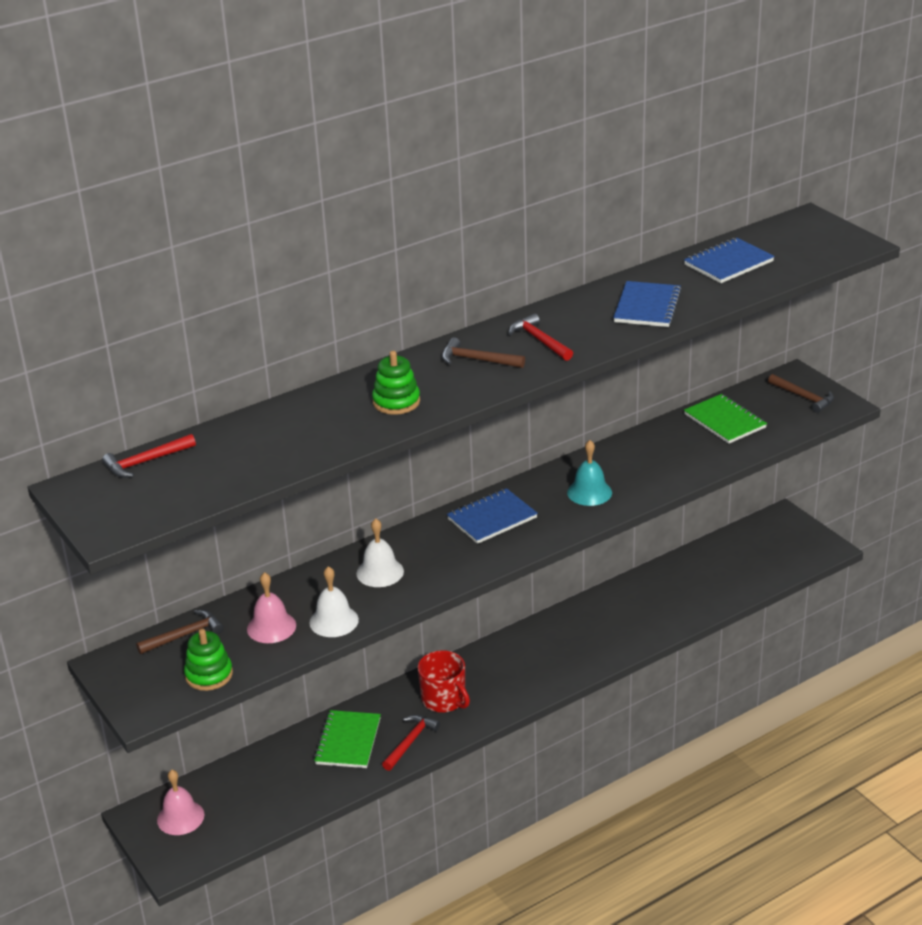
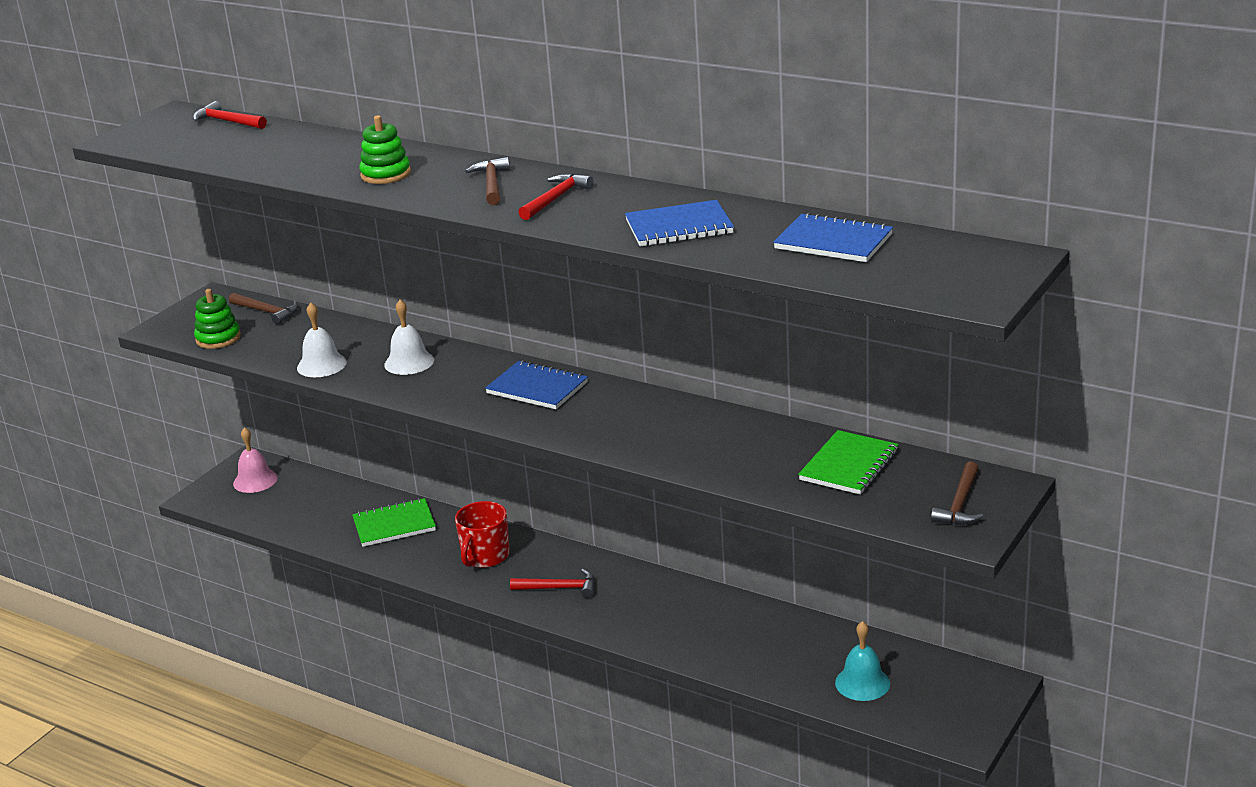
camera: 65 degrees right, 5 degrees down
(271, 627) = (298, 342): pink bell -> none
(410, 742) = (412, 558): red hammer -> red hammer (559, 588)
(589, 492) = (626, 425): turquoise bell -> turquoise bell (862, 683)

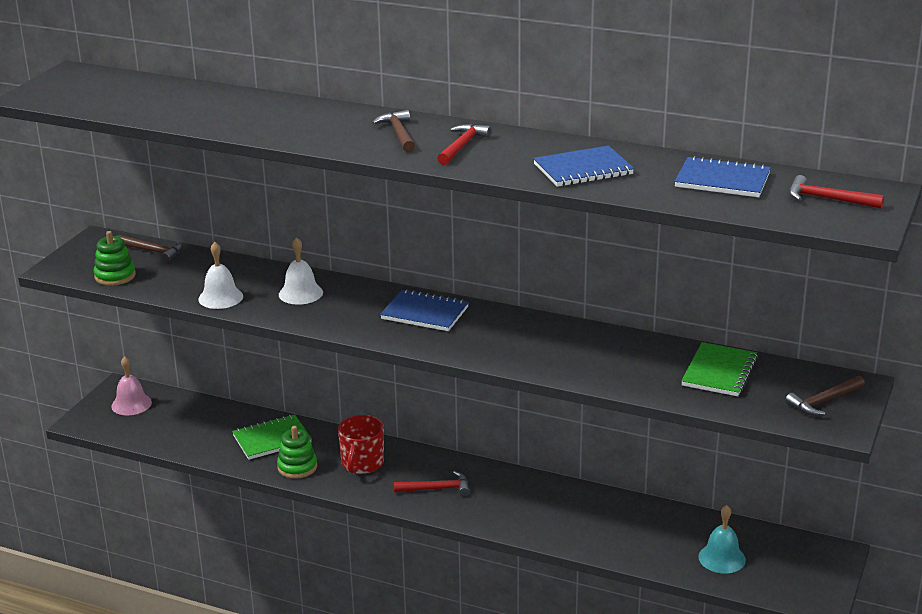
camera: 10 degrees left, 0 degrees up
(227, 121) = (126, 79): red hammer -> red hammer (827, 199)
(385, 174) = (297, 126): green stacking toy -> green stacking toy (297, 467)
(960, 504) = (823, 401): brown hammer -> brown hammer turned 45 degrees clockwise

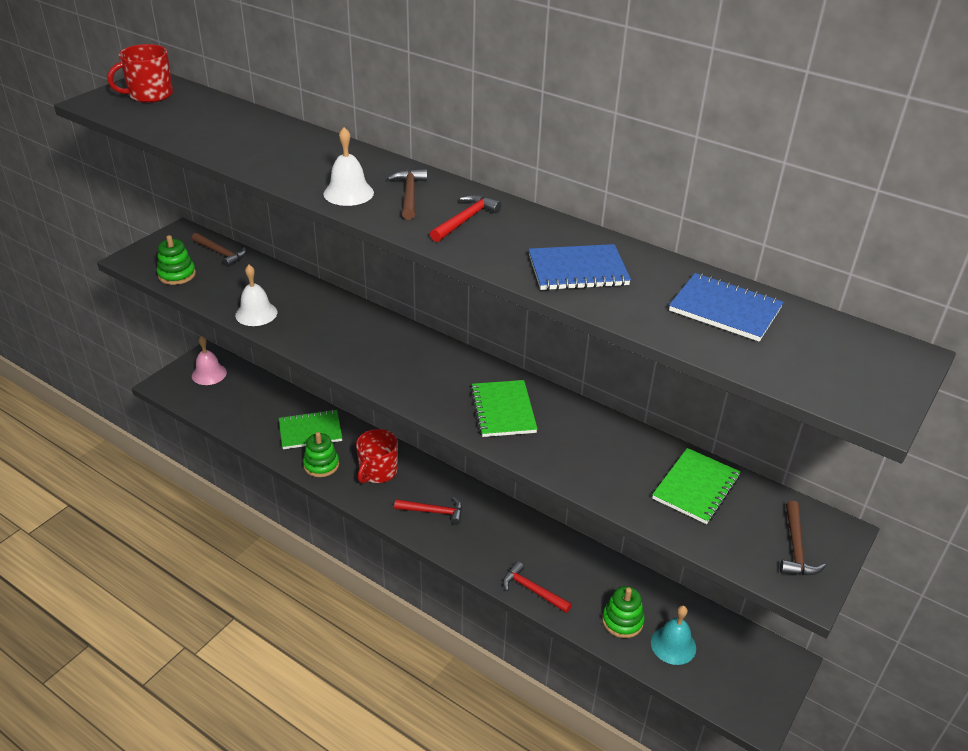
camera: 10 degrees right, 10 degrees up
(82, 84) = (150, 95): none -> red mug
(300, 293) = (328, 320): white bell -> white bell (348, 193)
(425, 313) = (432, 363): blue notebook -> none
(513, 340) = (503, 410): none -> green notebook
(665, 547) = (622, 621): none -> green stacking toy
(823, 401) = (795, 548): brown hammer -> brown hammer turned 60 degrees counterclockwise
(827, 199) = (838, 356): red hammer -> red hammer (532, 590)

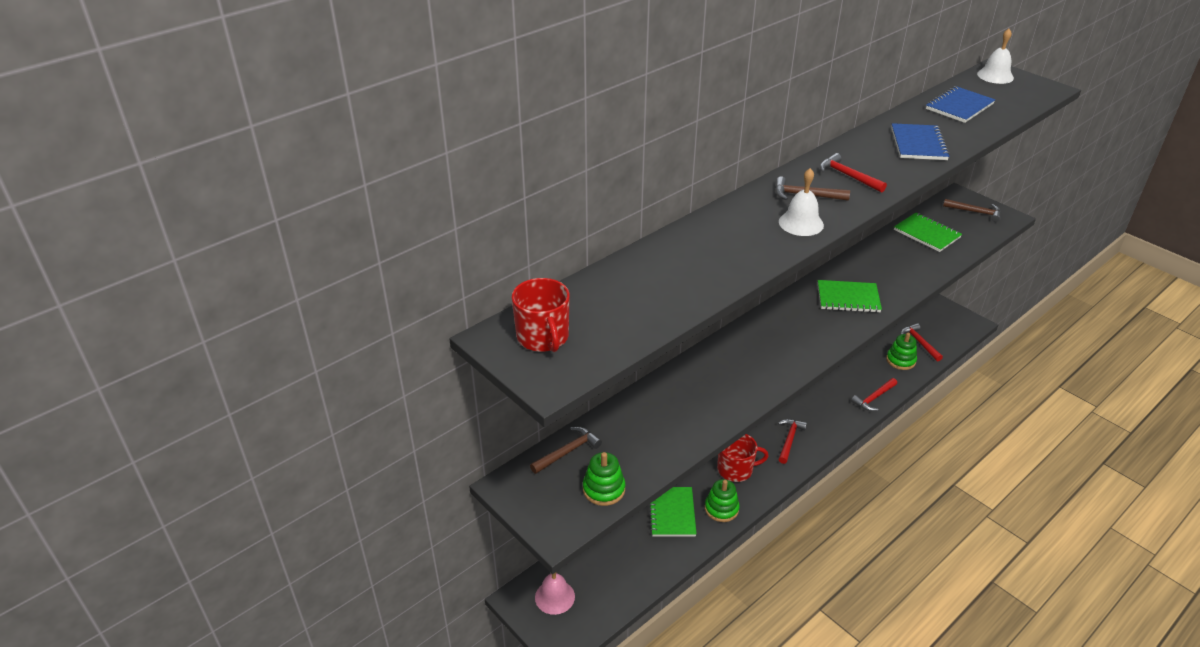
camera: 75 degrees left, 0 degrees up
(256, 313) = (693, 428): white bell -> white bell (995, 76)
(378, 471) = (736, 469): red mug -> red mug turned 45 degrees counterclockwise
(673, 645) = (919, 342): turquoise bell -> red hammer

